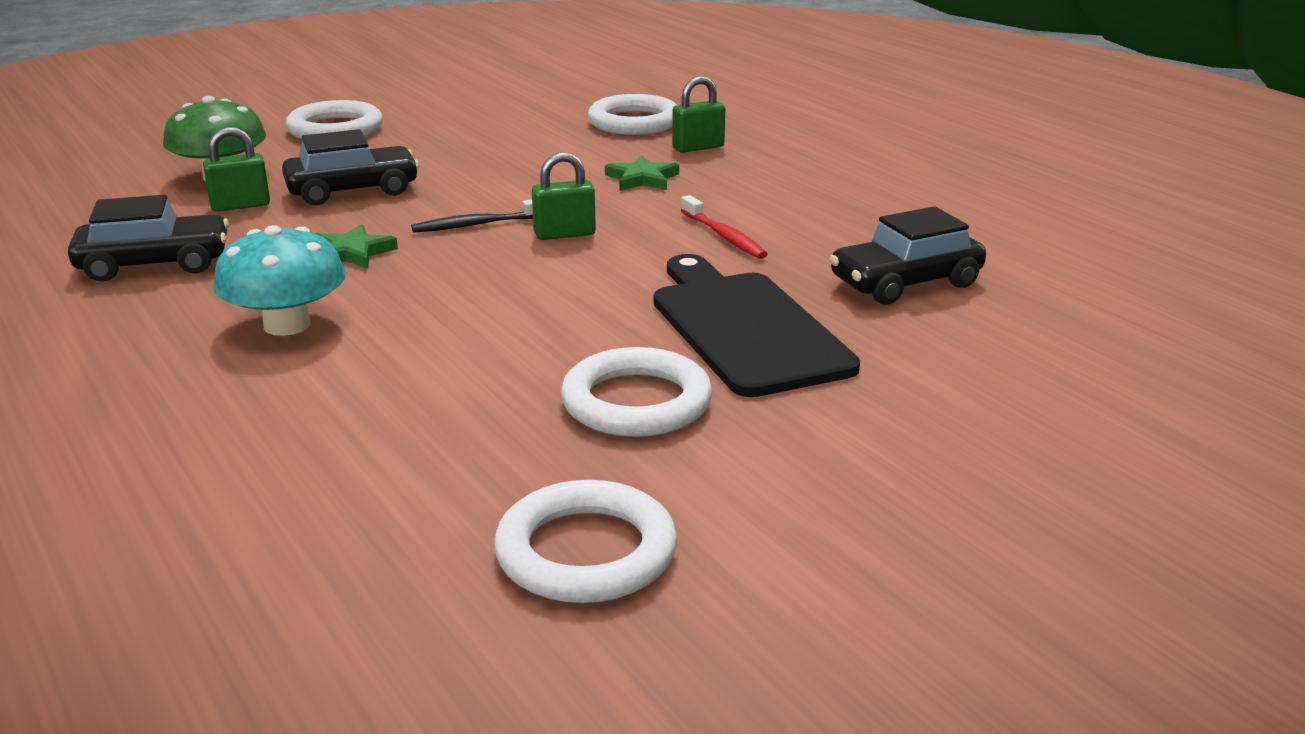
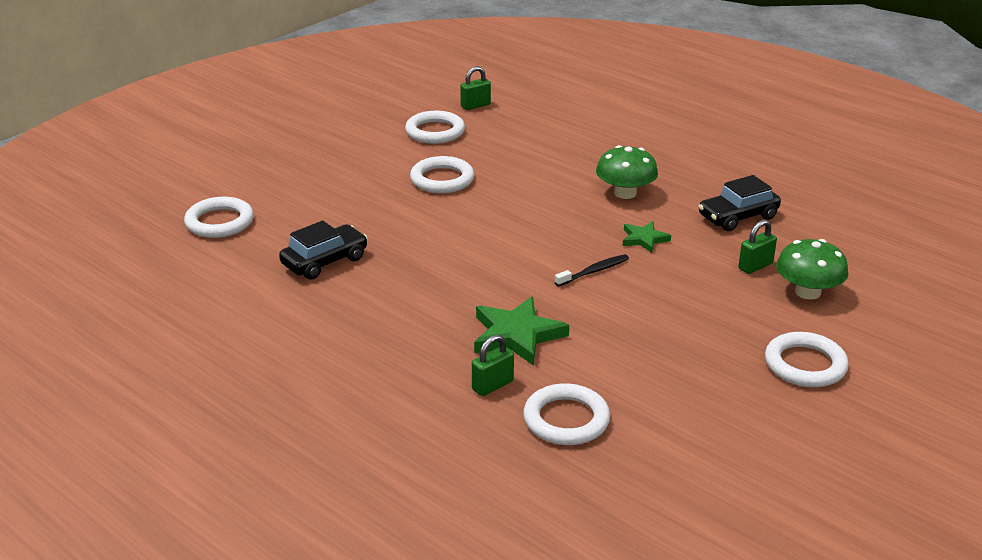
camera: 165 degrees right, 5 degrees up
(287, 325) = (625, 193): turquoise mushroom -> green mushroom
(352, 190) = (703, 291): black car -> none
(564, 234) = (535, 271): green padlock -> green padlock (475, 106)
(642, 179) = (516, 335): green star -> green star, size x1.75
(724, 236) = (437, 284): red toothbrush -> none
(745, 329) = (406, 220): black cutting board -> none
(1135, 372) = (219, 222): none -> white ring

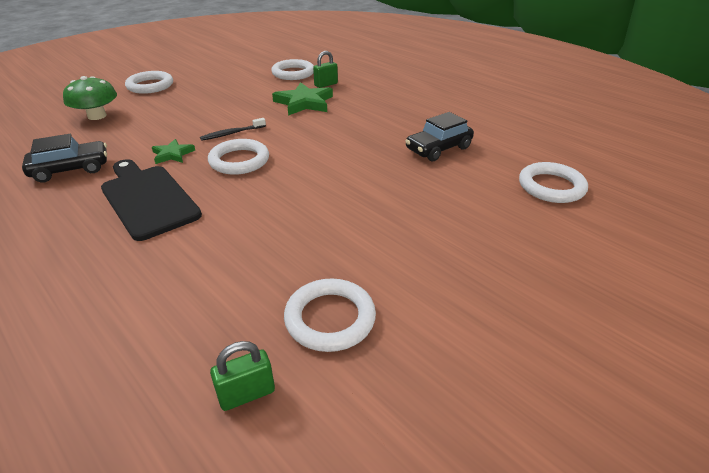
camera: 175 degrees left, 5 degrees up
(442, 179) = (332, 226): white ring -> white ring (239, 161)
(625, 193) = (147, 199): green mushroom -> black cutting board
(755, 266) = (110, 132): green padlock -> none

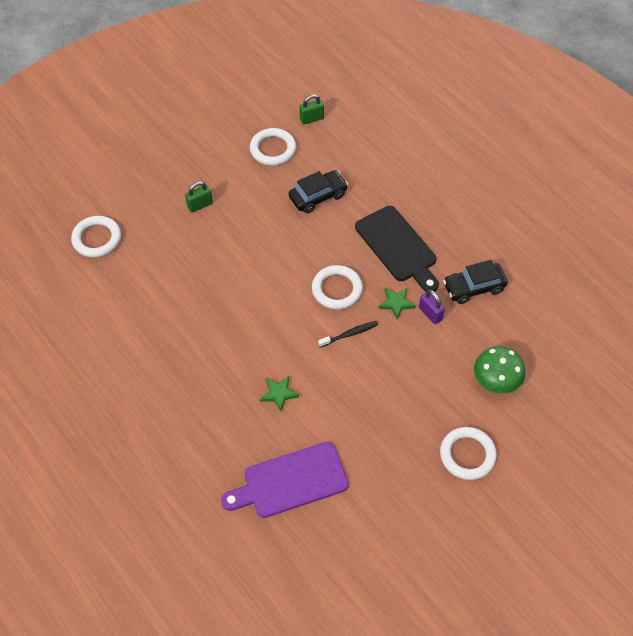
camera: 175 degrees left, 20 degrees up
(137, 149) = (430, 314): none -> purple padlock
(293, 73) = (291, 481): white ring -> purple cutting board
(304, 103) = (279, 394): green star -> green star, size x0.57
(326, 84) = (251, 441): green padlock -> green padlock (200, 205)
(438, 149) = (163, 294): black car -> black car (318, 196)

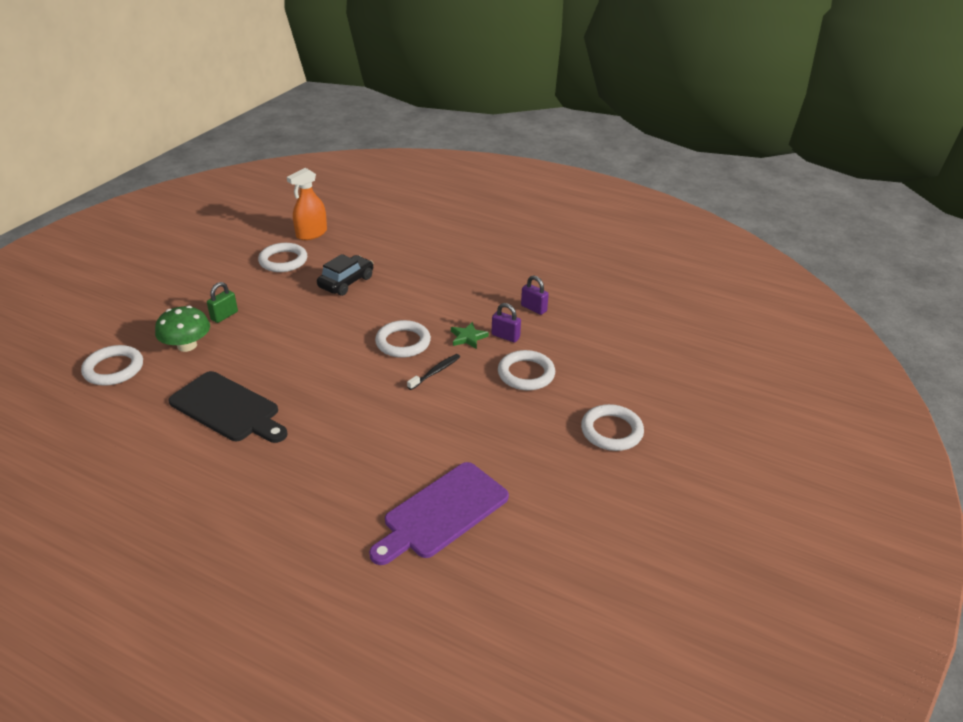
camera: 25 degrees left, 20 degrees down
(279, 394) = (387, 440): green star -> none
(311, 119) = (311, 234): green padlock -> orange spray bottle
(398, 247) = (445, 298): black cutting board -> black cutting board (228, 408)
(426, 364) = (526, 374): none -> white ring
(474, 287) = (533, 308): black car -> purple padlock
(496, 380) = (599, 367): green mushroom -> green mushroom (187, 345)

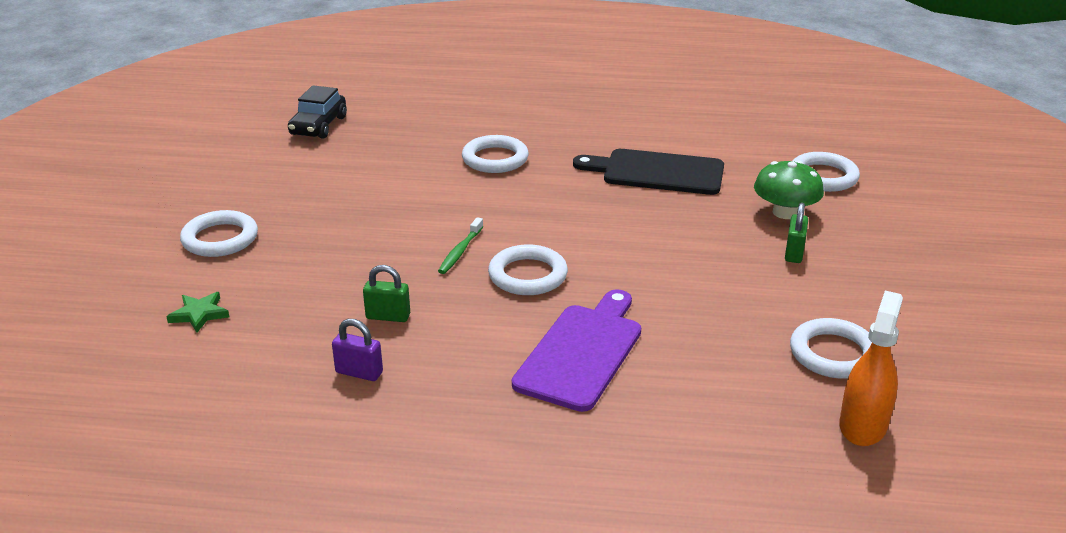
camera: 160 degrees right, 5 degrees down
(346, 282) = (691, 342): black car -> black car (318, 126)
(435, 372) = (460, 251): black toothbrush -> green toothbrush
(442, 512) = (382, 149): purple cutting board -> purple cutting board (581, 352)
(468, 337) = (442, 302): green star -> green star (199, 314)
(505, 336) = (388, 316): purple padlock -> green padlock
(526, 374) = (341, 275): white ring -> white ring (495, 159)

